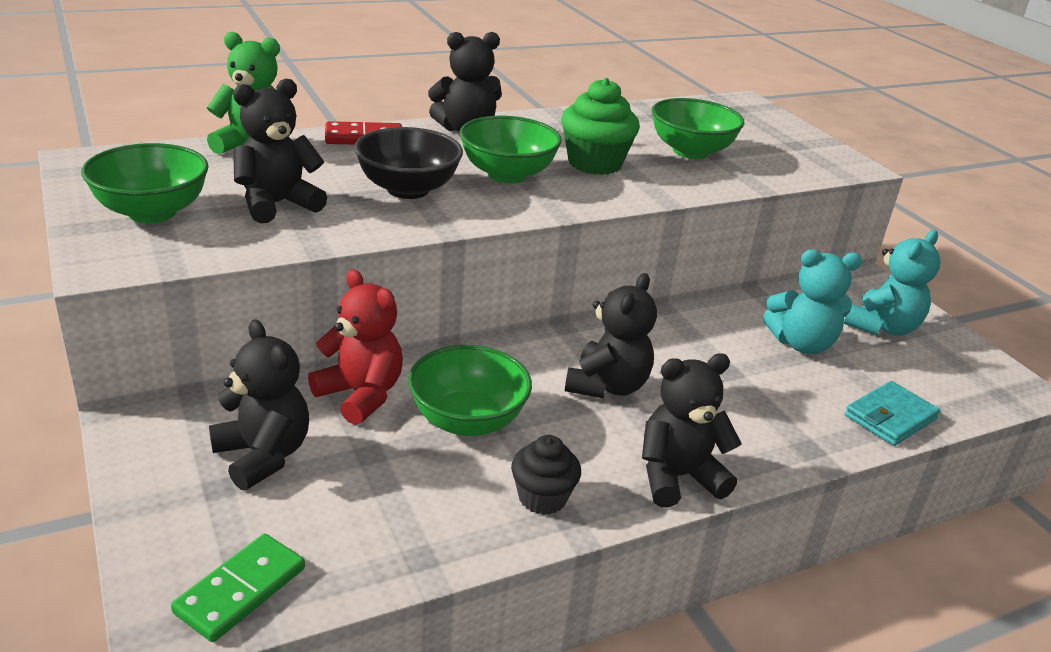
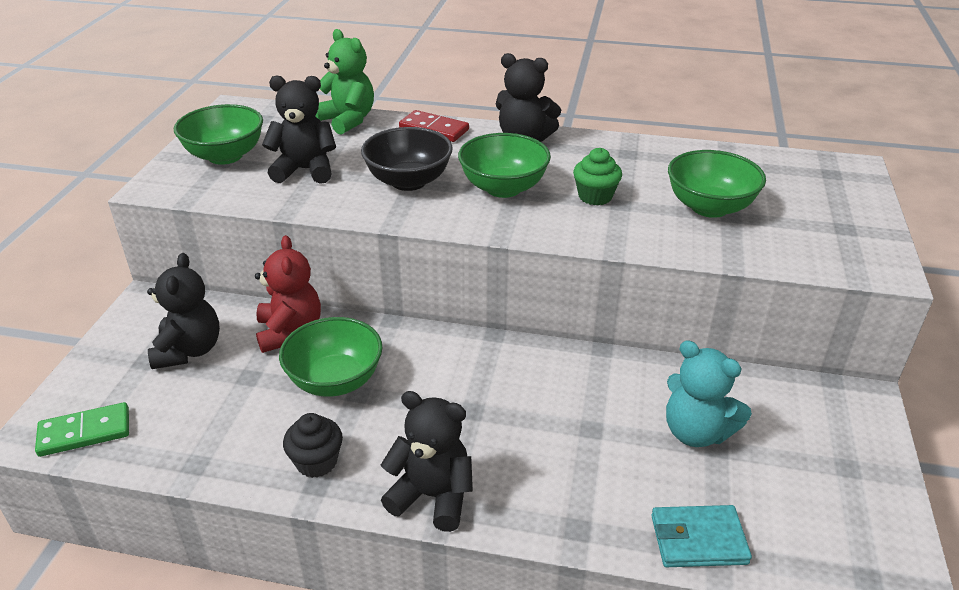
camera: 40 degrees right, 5 degrees up
(594, 163) = (595, 196): green cupcake -> green cupcake, size x0.65
(607, 386) = (468, 397): black teddy bear -> none
(882, 327) = (811, 450): turquoise teddy bear -> none

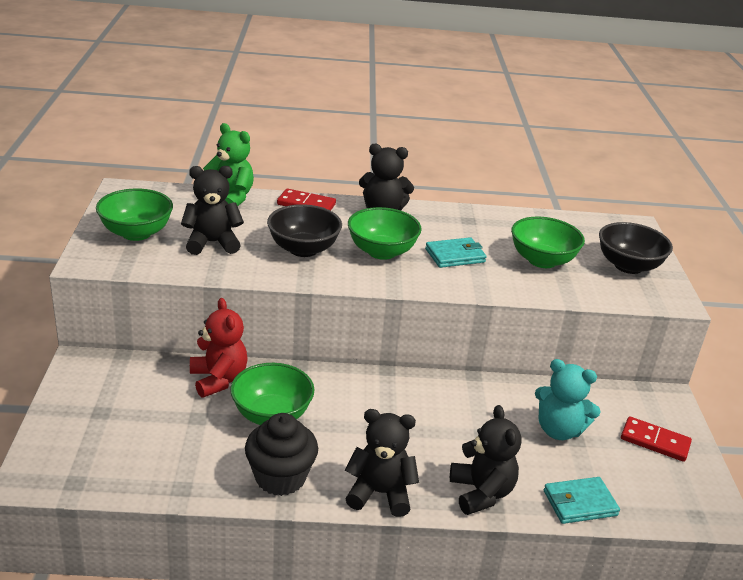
camera: 15 degrees left, 5 degrees down
(85, 432) = (74, 473): green domino -> none
(189, 350) = (137, 400): black teddy bear -> black teddy bear (481, 493)
(316, 462) = (280, 477): black cupcake -> black cupcake, size x1.54
(595, 196) = (455, 255): green cupcake -> turquoise wallet
(828, 219) = (628, 266): none -> black bowl
(829, 460) = (655, 441): none -> red domino

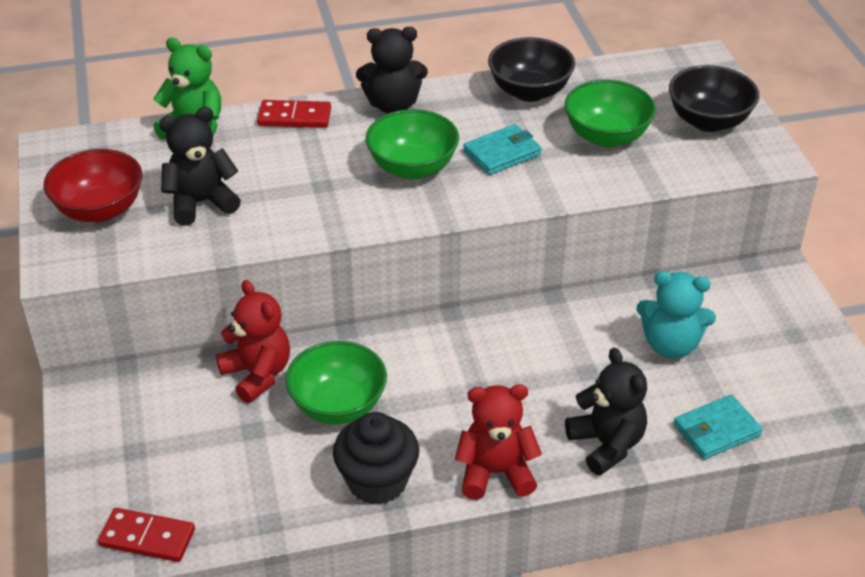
camera: 10 degrees left, 10 degrees up
(136, 233) = (100, 210): green bowl -> red bowl
(303, 249) = (316, 186): black bowl -> black bowl (529, 91)
(380, 493) = (495, 473): black teddy bear -> red teddy bear
(655, 441) = (779, 334): red domino -> red domino (147, 538)

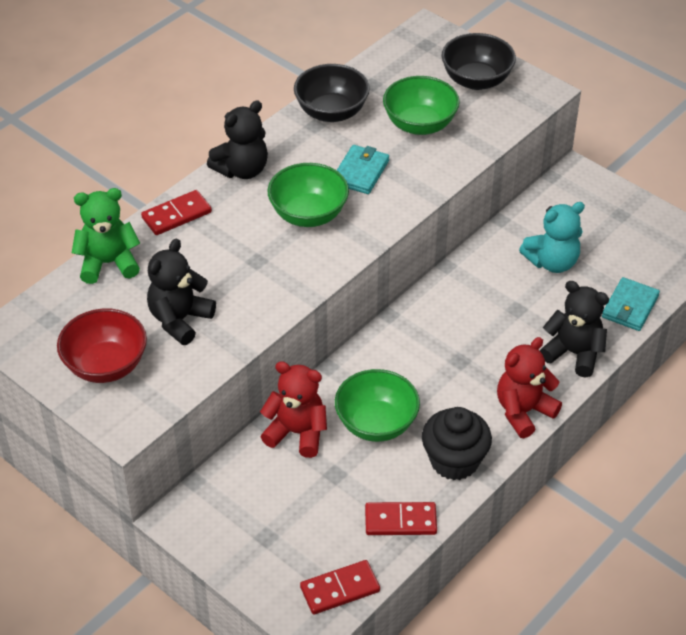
camera: 35 degrees left, 5 degrees up
(268, 508) = (400, 521): none -> red domino

